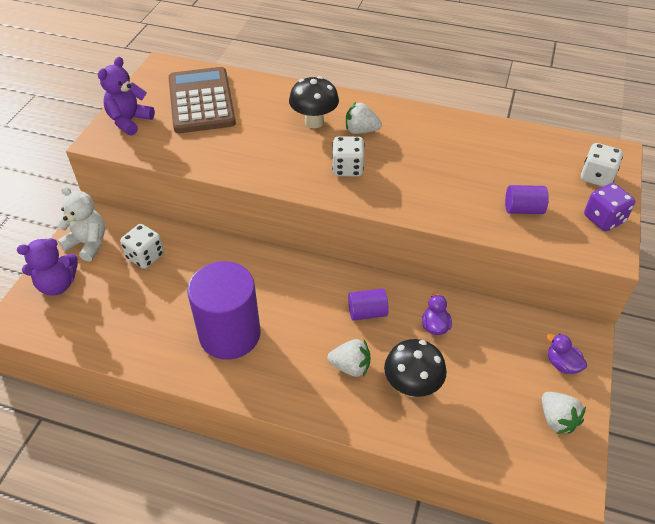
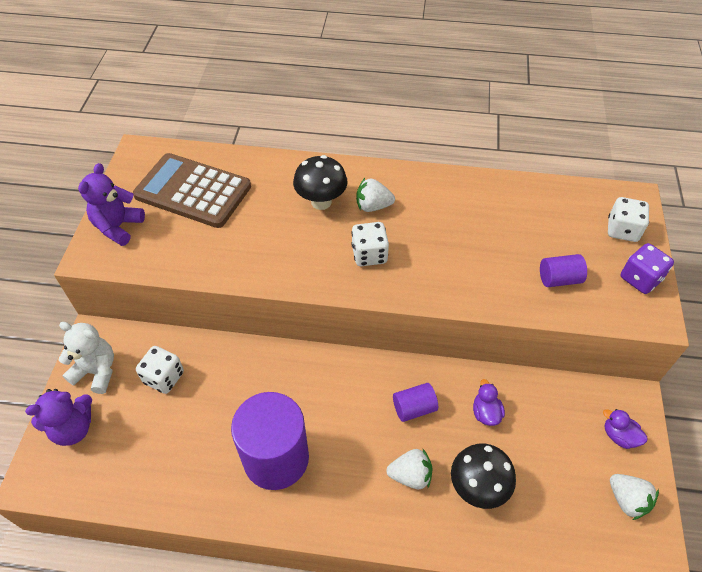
camera: 10 degrees left, 5 degrees up
(201, 101) = (193, 191): brown calculator -> brown calculator turned 45 degrees counterclockwise

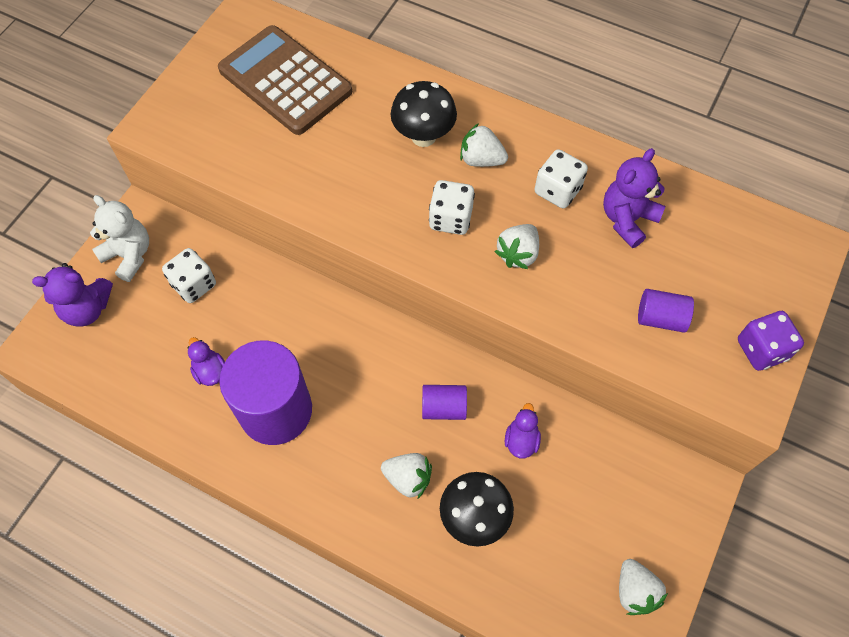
camera: 20 degrees right, 10 degrees up
(118, 227) = (190, 101): purple teddy bear -> purple teddy bear (627, 219)
(432, 265) = (518, 254): none -> white strawberry
(619, 436) = (662, 519): purple duck -> purple duck (210, 371)
(622, 230) = (773, 281): white dice -> white dice (557, 190)

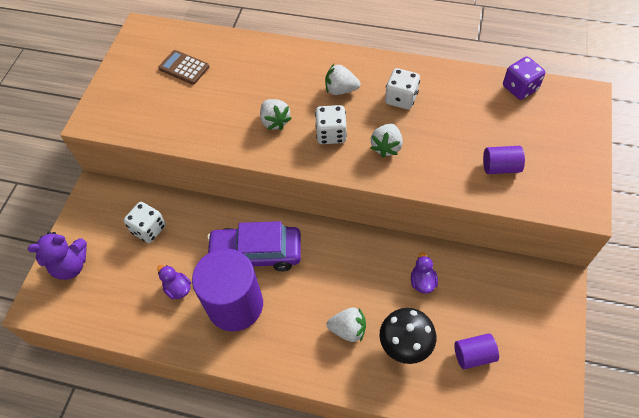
camera: 10 degrees left, 5 degrees down
(129, 255) = (94, 220): white teddy bear -> none
(285, 81) = (184, 68): brown calculator -> brown calculator, size x0.50
(319, 350) = (256, 253): none -> purple car
(423, 136) = (295, 83): black mushroom -> none
(444, 407) = (359, 272): purple cylinder -> purple cylinder (473, 355)
(627, 219) = (455, 107): purple teddy bear -> none
(635, 591) = (537, 368): white strawberry -> white strawberry (275, 121)
(761, 349) = (577, 172): purple dice -> purple dice (520, 88)

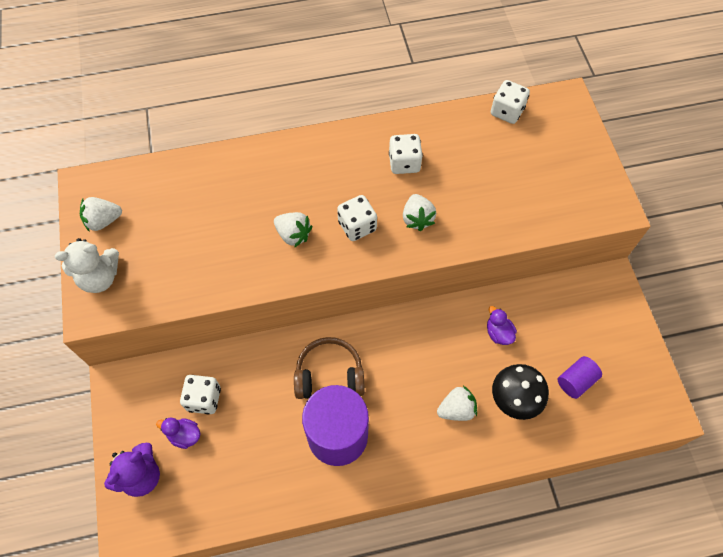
camera: 30 degrees left, 5 degrees up
(112, 98) = (100, 277): none -> white teddy bear
(178, 288) = (271, 446): purple duck -> purple duck (184, 435)
(184, 68) = (161, 212): brown calculator -> none
(256, 253) = (329, 375): purple car -> brown headphones
(341, 90) = (341, 175): white strawberry -> white strawberry (103, 221)
(500, 167) = (529, 198): purple cylinder -> none
(520, 88) = (507, 111): purple dice -> white dice

